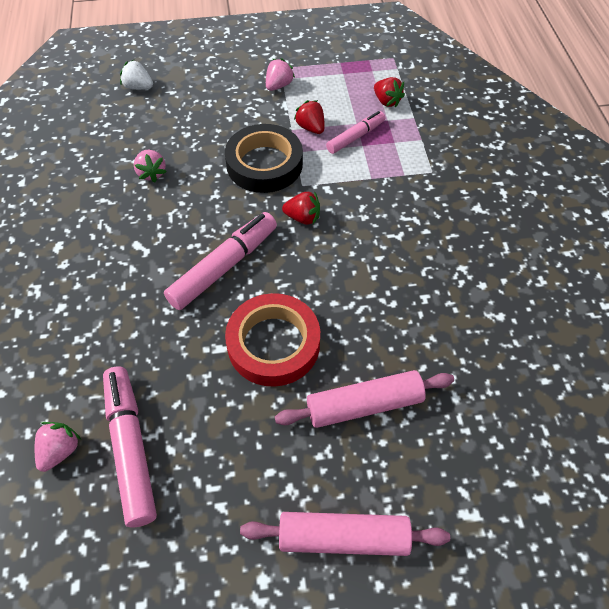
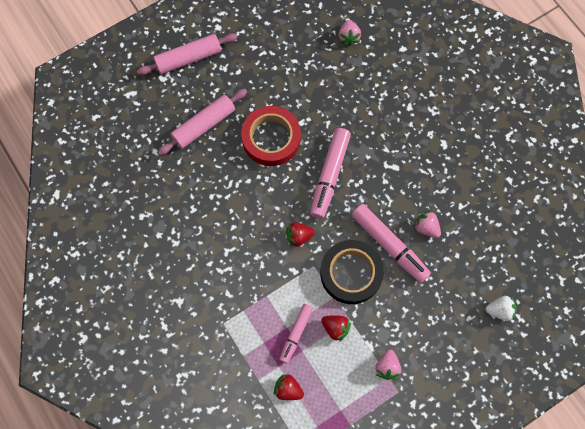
camera: 155 degrees right, 15 degrees up
(131, 448) = (314, 53): pink marker -> pink marker (389, 245)

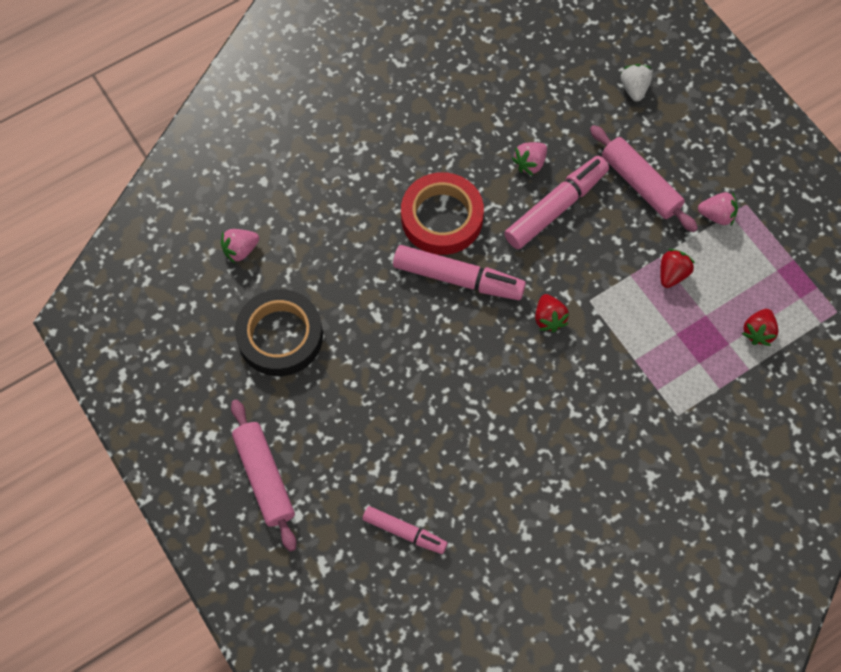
camera: 90 degrees left, 5 degrees down
(204, 125) = (379, 450): pink rolling pin -> pink rolling pin (640, 184)
(271, 138) = (401, 355): red tape -> red tape (442, 218)
(296, 334) = (684, 322): pink marker -> pink marker (404, 532)
(348, 37) = (240, 250): pink strawberry -> pink strawberry turned 150 degrees clockwise
(351, 273) = (597, 254): black tape -> black tape (280, 336)

